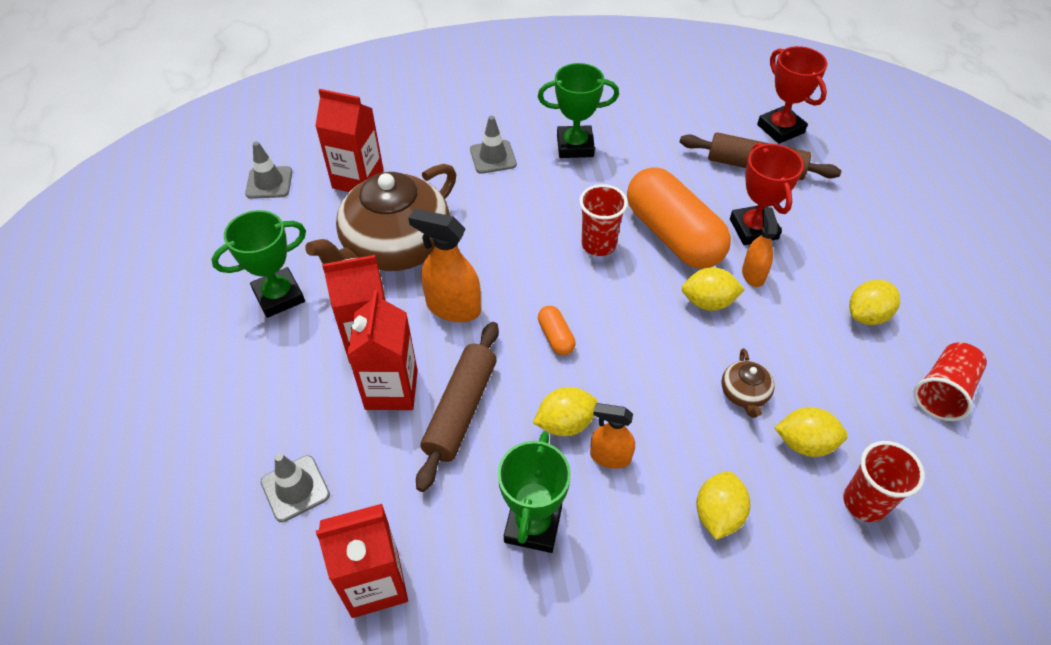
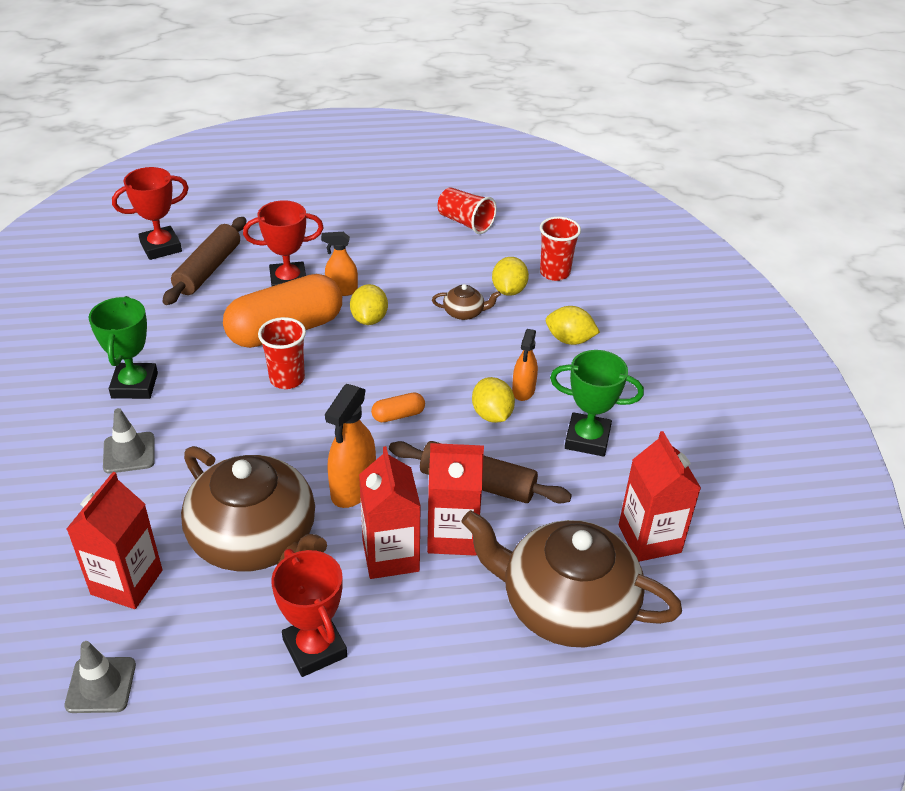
camera: 90 degrees left, 10 degrees down
(279, 296) = (315, 648): green trophy -> red trophy
(295, 488) = (565, 605): grey traffic cone -> brown teapot
(867, 315) = (393, 241): yellow lemon -> none

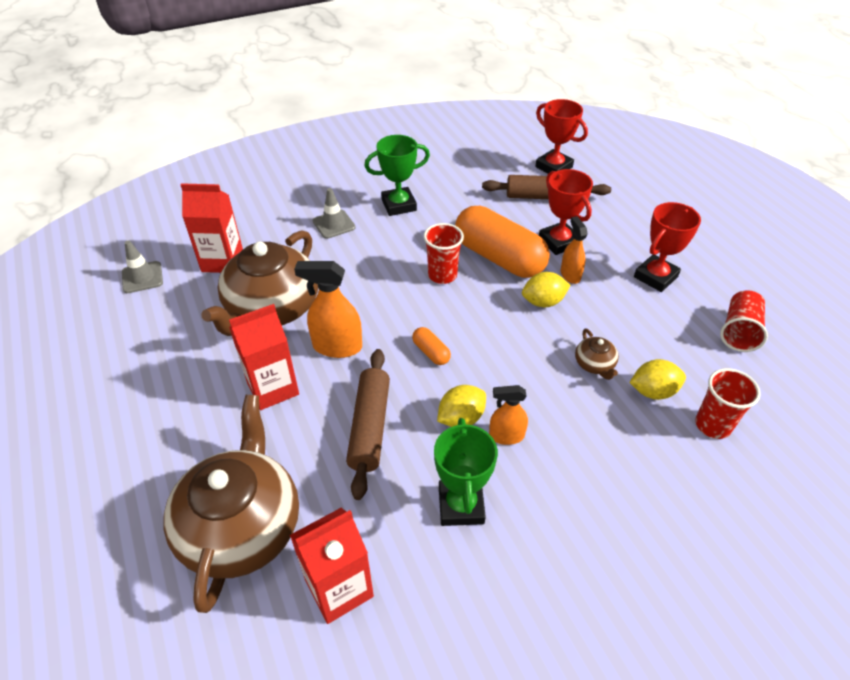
camera: 75 degrees right, 5 degrees up
(315, 648) = (178, 368): red trophy -> red trophy (655, 277)
(453, 535) = (304, 423): red carton -> none
(569, 340) = (606, 461): yellow lemon -> none

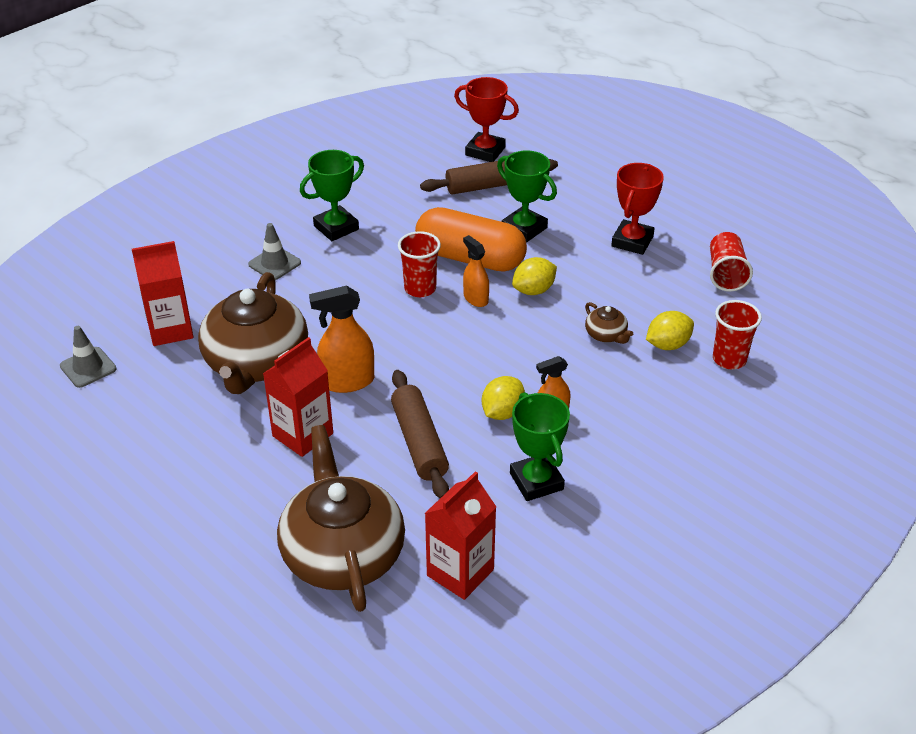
camera: 20 degrees left, 5 degrees down
(431, 352) = (445, 363): orange capsule -> none
(559, 242) = (524, 228): red trophy -> green trophy
(570, 275) = (549, 258): orange spray bottle -> orange spray bottle (475, 298)

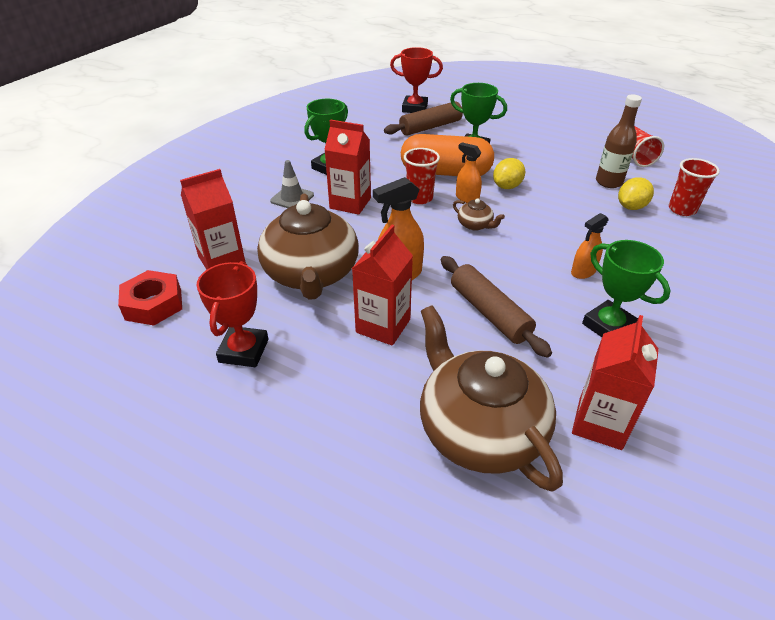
camera: 15 degrees left, 0 degrees up
(88, 367) = (153, 304): grey traffic cone -> red nut
(337, 282) = (350, 203): none -> red carton
(502, 412) = (542, 276): yellow lemon -> none
(606, 335) = (581, 207): brown teapot -> brown teapot (475, 225)
(632, 241) = (555, 146): red trophy -> red trophy (244, 351)
(665, 306) = (608, 182): none -> brown bottle

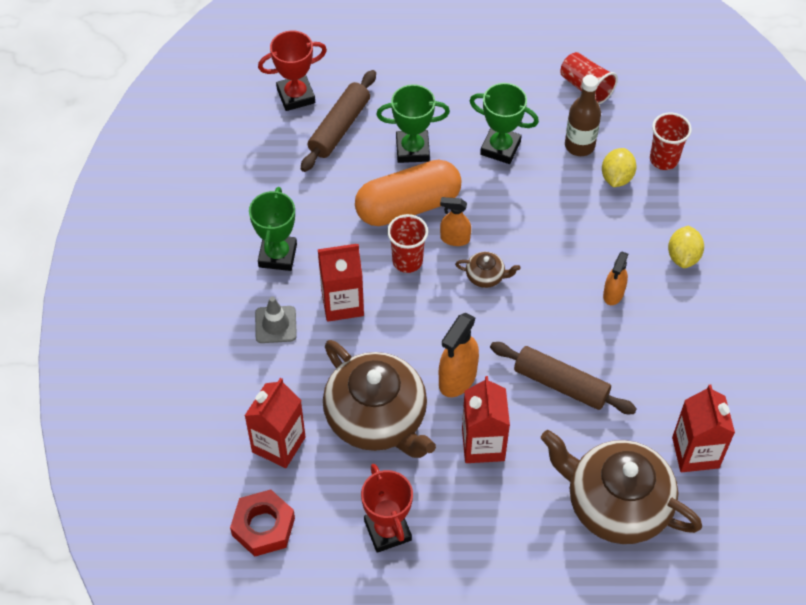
camera: 30 degrees left, 15 degrees up
(507, 186) = (484, 200): yellow lemon -> yellow lemon (683, 256)
(608, 326) = (661, 350): green trophy -> green trophy (500, 148)

